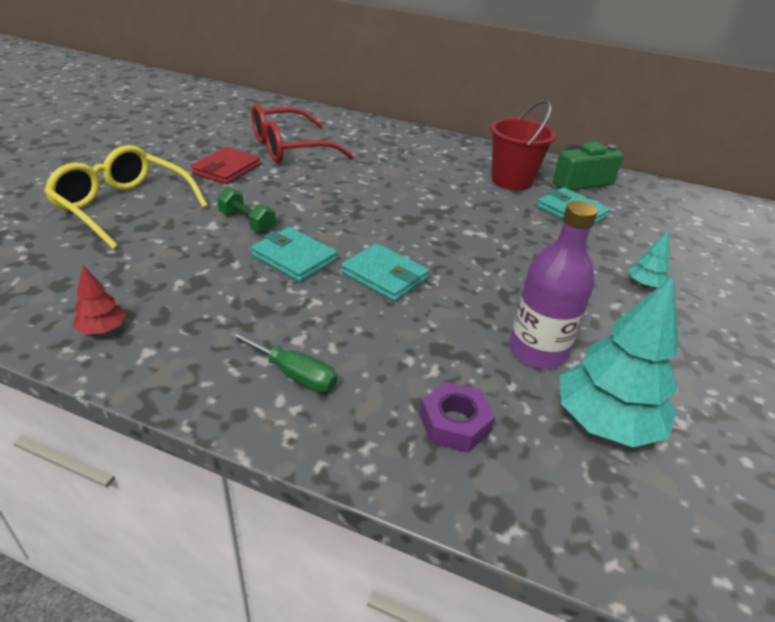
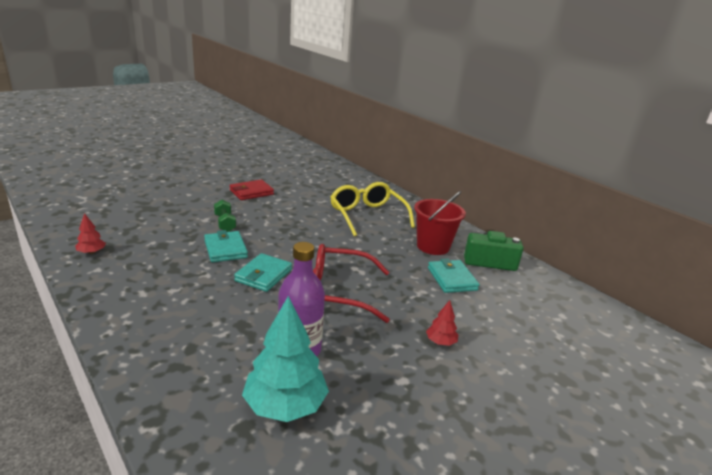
camera: 30 degrees right, 10 degrees down
(124, 207) = (173, 198): yellow glasses -> yellow glasses (367, 216)
(290, 148) = (304, 189): red glasses -> red glasses (339, 292)
(294, 374) = (147, 306): green screwdriver -> none
(384, 276) = (263, 275): turquoise wallet -> turquoise wallet turned 45 degrees clockwise
(454, 423) = (195, 364): purple nut -> none
(645, 285) = (440, 342): turquoise tree -> red tree

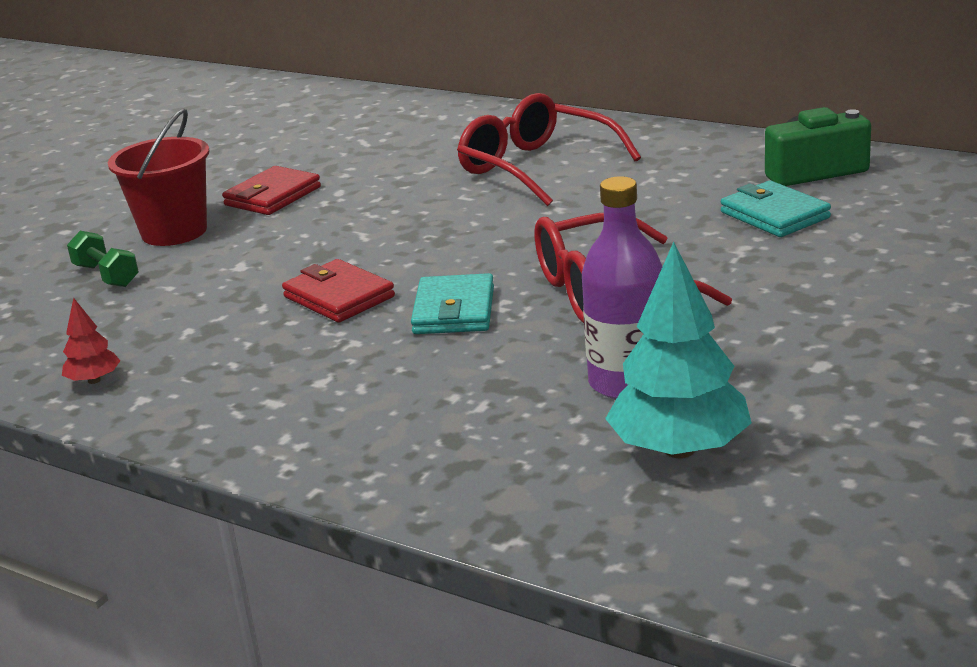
camera: 15 degrees left, 0 degrees up
(225, 223) = (286, 260): green dumbbell -> green dumbbell (106, 276)
(225, 249) = (339, 297): turquoise wallet -> red wallet
(367, 216) = (537, 167): yellow glasses -> red glasses
(433, 246) = (699, 179): red bucket -> red bucket (174, 232)
(440, 342) = (833, 302): red tree -> none

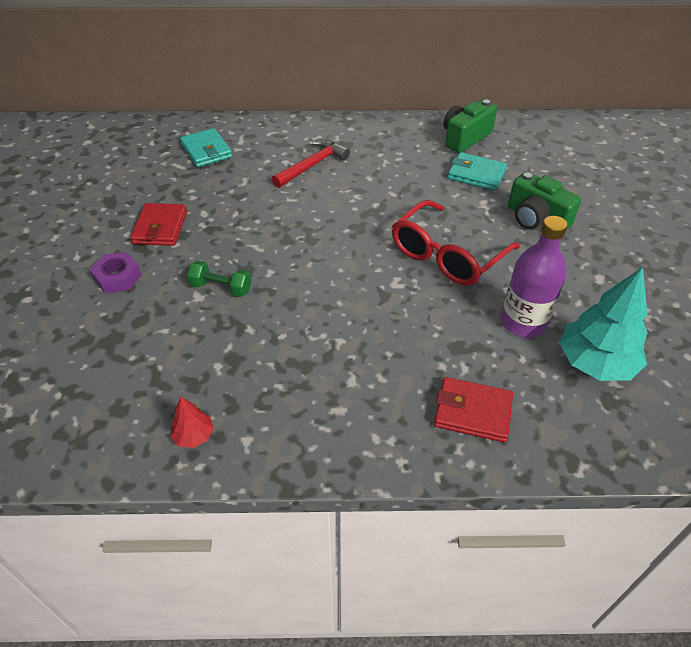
camera: 35 degrees left, 20 degrees up
(106, 276) = (105, 333): green dumbbell -> green dumbbell (221, 288)
(174, 232) = (118, 277): red bucket -> purple nut
(339, 297) = (293, 305): red wallet -> red wallet (472, 412)
(454, 311) = (375, 295): turquoise wallet -> turquoise wallet (206, 151)
(537, 167) = (312, 165): red glasses -> red hammer
(805, 281) = (536, 219): none -> green camera

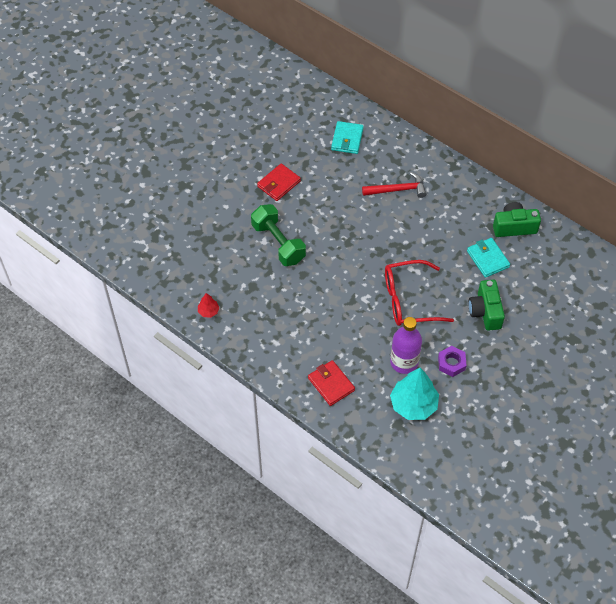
camera: 40 degrees right, 10 degrees up
(118, 277) = (235, 204): purple nut -> purple nut (451, 363)
(221, 288) = (278, 243): green dumbbell -> green dumbbell, size x1.82

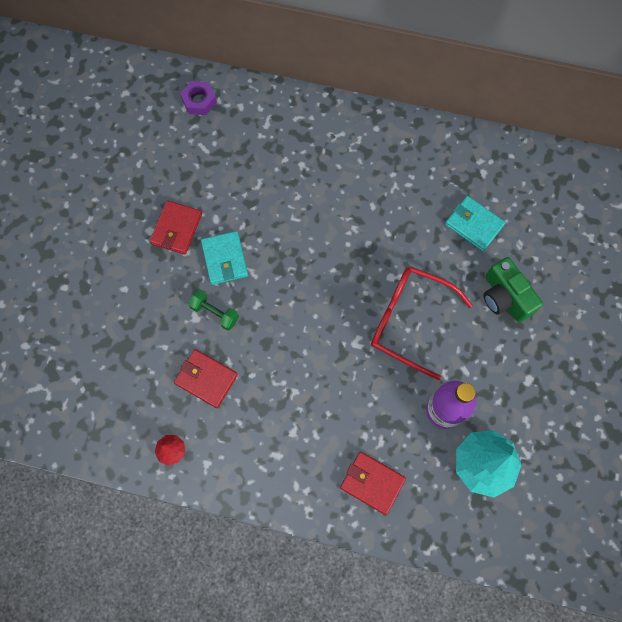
camera: 25 degrees left, 15 degrees up
(252, 279) = (206, 379): none -> red wallet
(278, 243) = (215, 313): green dumbbell -> green dumbbell, size x0.55
(347, 139) = (232, 132): turquoise wallet -> turquoise wallet (225, 259)
(397, 190) = (325, 176): red hammer -> none
(409, 300) = (410, 321): red glasses -> red glasses turned 60 degrees clockwise
(451, 363) = (499, 386): purple nut -> purple nut (199, 101)
(514, 227) = (483, 169): green camera -> none

